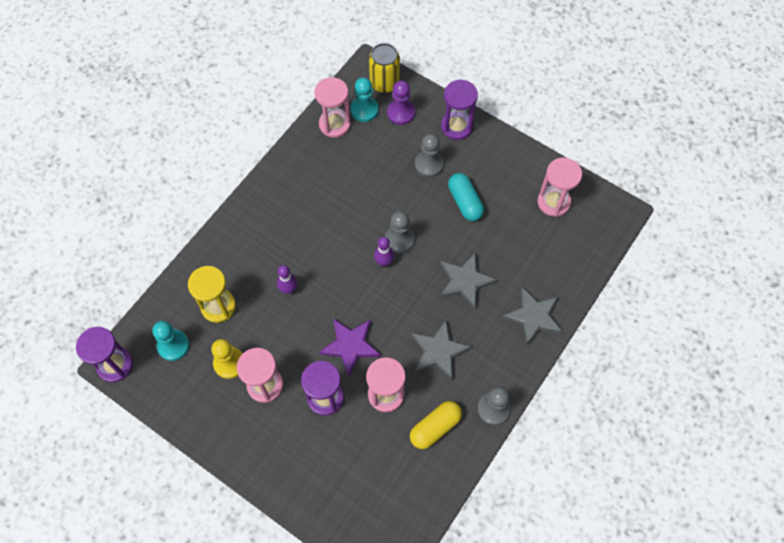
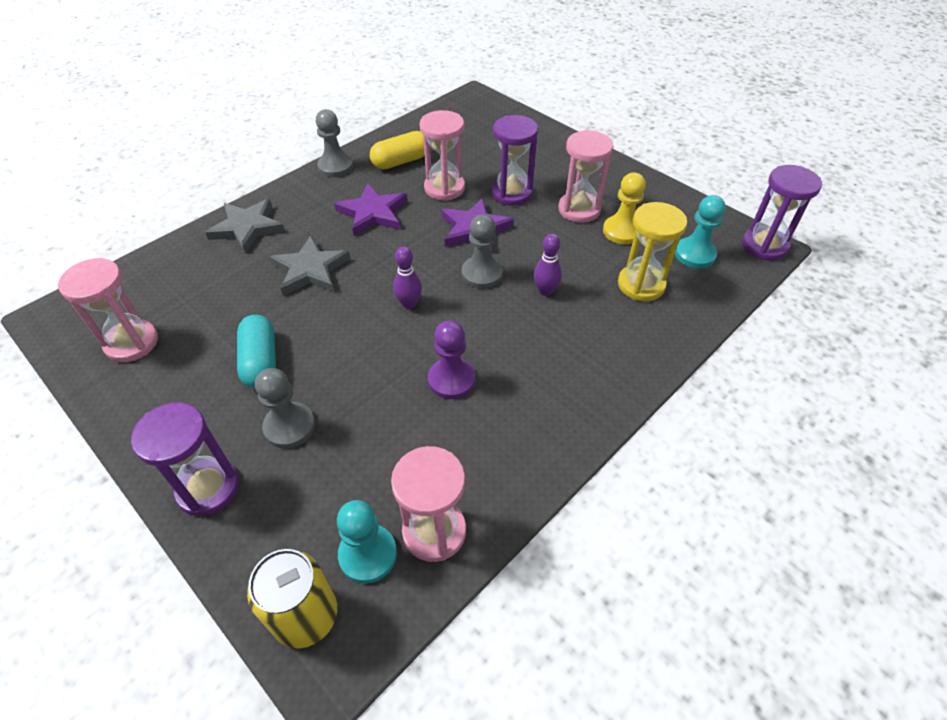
camera: 170 degrees left, 15 degrees down
(399, 240) = (378, 326): grey pawn -> grey pawn (482, 274)
(401, 113) = (298, 535): purple pawn -> purple pawn (451, 380)
(439, 351) = (373, 213): grey star -> purple star

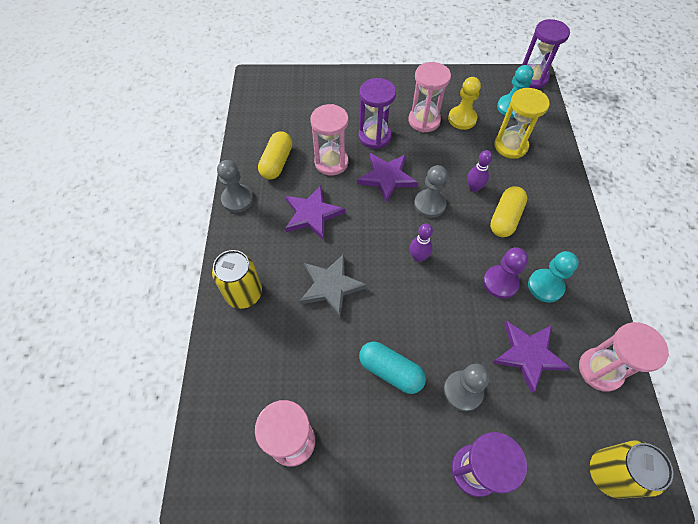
camera: 45 degrees left, 10 degrees up
(247, 228) = (244, 293): grey star -> yellow can
(368, 554) = (591, 413): turquoise pawn -> turquoise pawn (545, 286)
(386, 454) = (528, 355): none -> purple star
(538, 336) = (505, 218): none -> yellow capsule

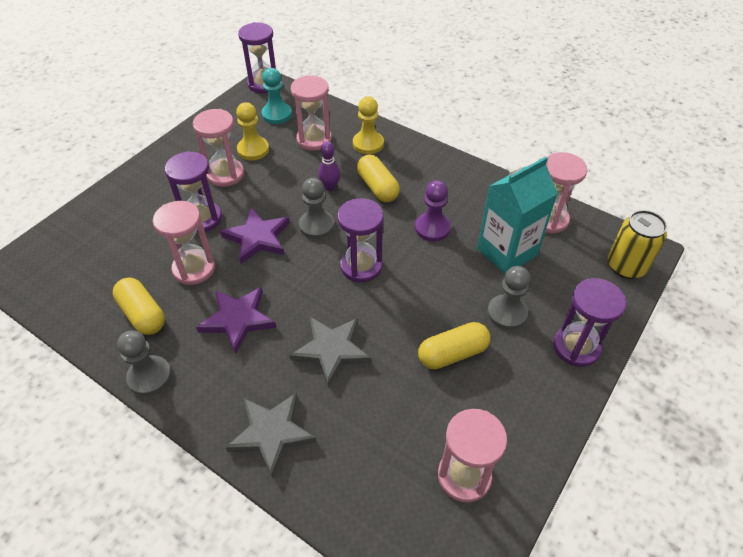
camera: 55 degrees left, 10 degrees down
(244, 293) = (271, 433): yellow can -> grey star
(390, 371) = (452, 354): turquoise capsule -> yellow capsule
(418, 257) = (361, 266): purple bowling pin -> purple hourglass
(510, 146) = (314, 139): yellow hourglass -> pink hourglass
(528, 355) = (507, 252): purple star -> turquoise carton
(544, 182) = (368, 144): none -> yellow pawn
(545, 286) = (458, 204): turquoise pawn -> none

